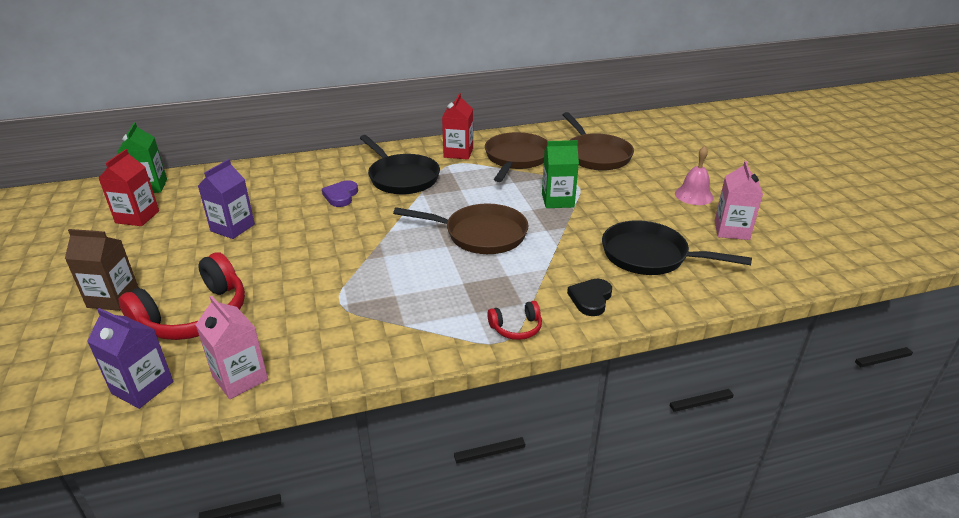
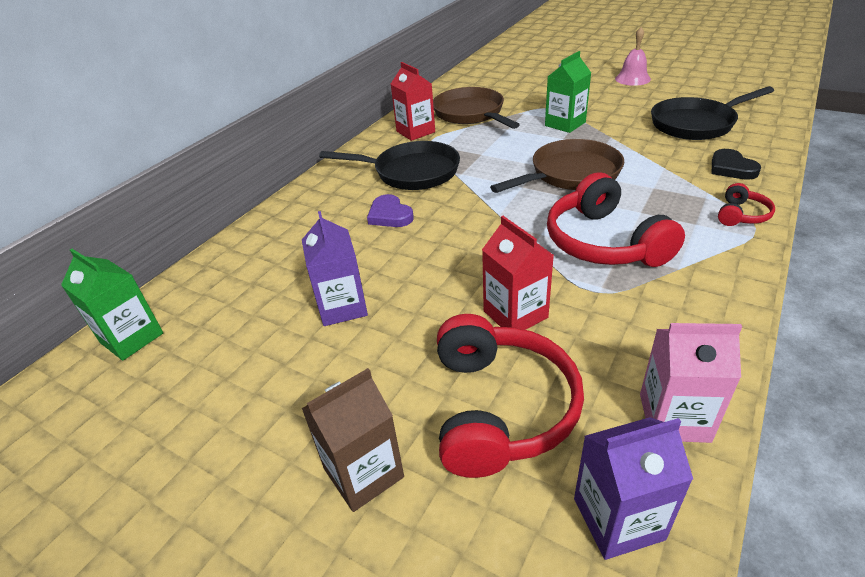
camera: 40 degrees left, 5 degrees up
(137, 217) = (189, 376): red carton -> red carton (515, 314)
(403, 284) = (604, 242): none -> red headphones
(596, 155) = (519, 85): brown pan -> none
(731, 230) = (697, 86): pink carton -> none

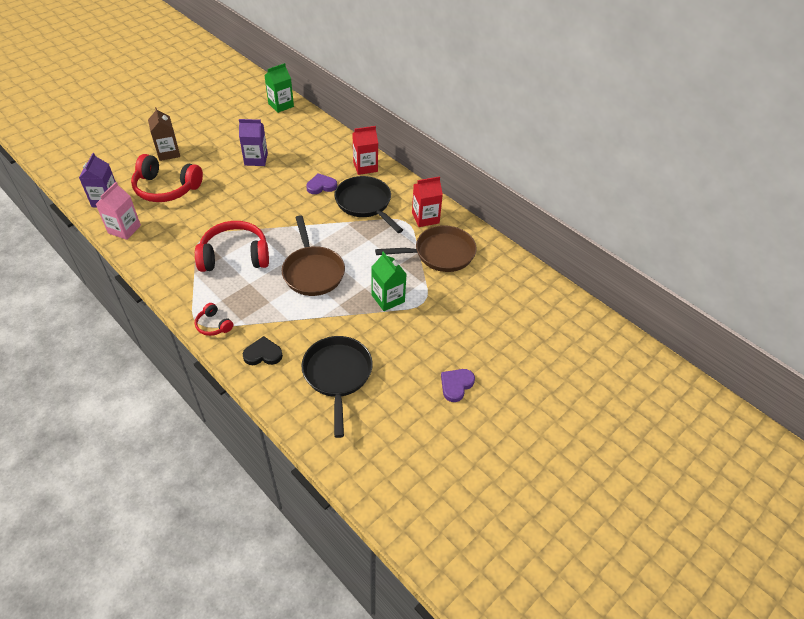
camera: 100 degrees right, 10 degrees up
(411, 172) = (365, 204): black pan -> black pan turned 120 degrees clockwise
(515, 314) = (209, 207): red carton -> red carton (365, 167)
(632, 79) = (456, 385): pink bell -> purple heart

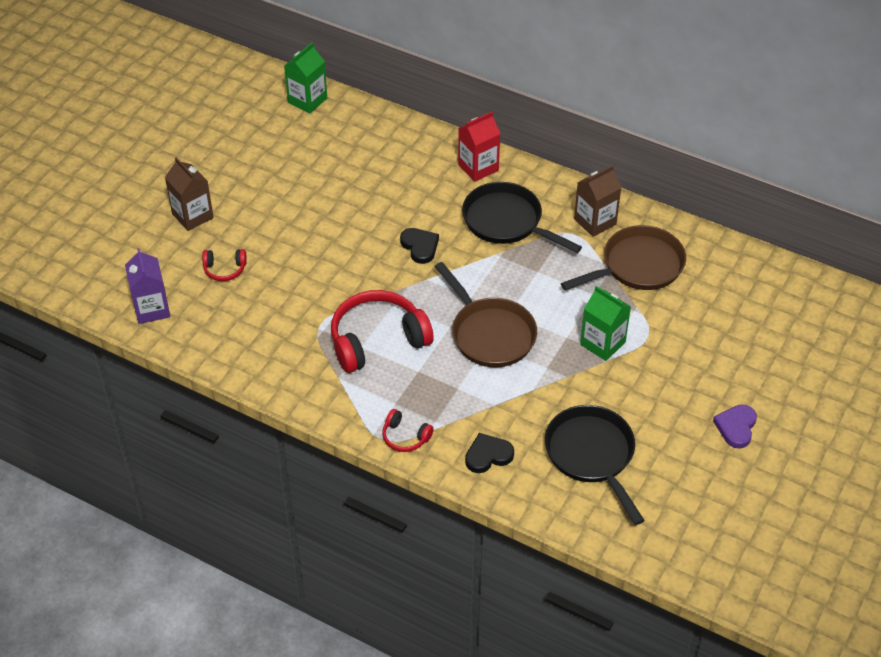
camera: 15 degrees left, 0 degrees up
(124, 229) = (206, 343): pink carton -> none
(166, 188) = (225, 269): red headphones -> red headphones, size x0.47
(256, 159) = (322, 194): purple carton -> none
(299, 205) = (420, 246): none -> black heart
(321, 186) = (434, 211): purple heart -> none
(425, 218) = (595, 221): red carton -> brown carton

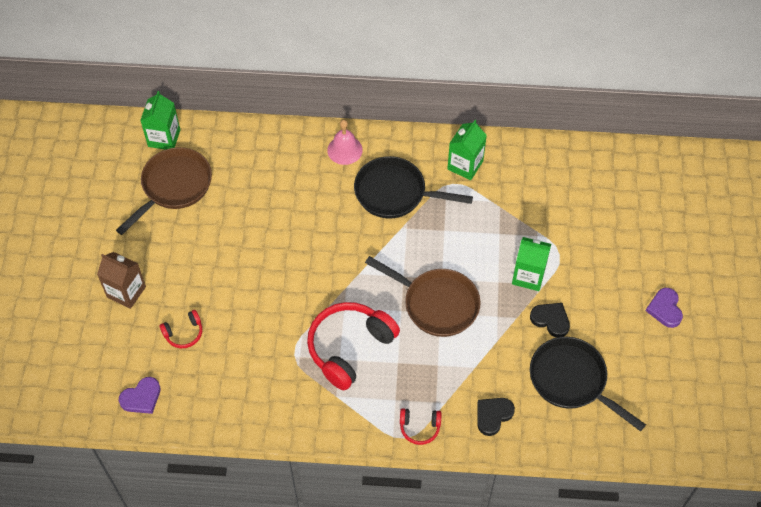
camera: 25 degrees left, 10 degrees up
(152, 309) = (141, 397): purple carton -> purple heart
(420, 246) = (337, 245): black heart -> black heart (551, 320)
(478, 167) = (344, 150): red carton -> pink bell
(595, 221) = (465, 165): brown carton -> green carton
(638, 266) = (519, 193): brown pan -> brown pan (174, 186)

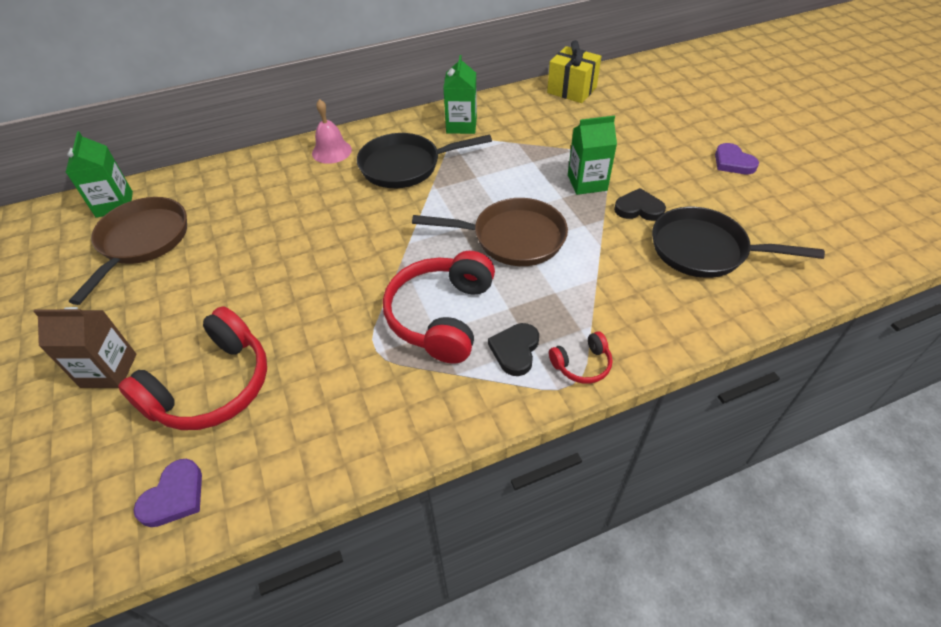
camera: 25 degrees left, 10 degrees down
(184, 333) = (212, 386): red headphones -> red headphones, size x2.12
(493, 415) = (654, 316): black heart -> black heart (515, 350)
(588, 162) = (572, 90): none -> yellow gift

